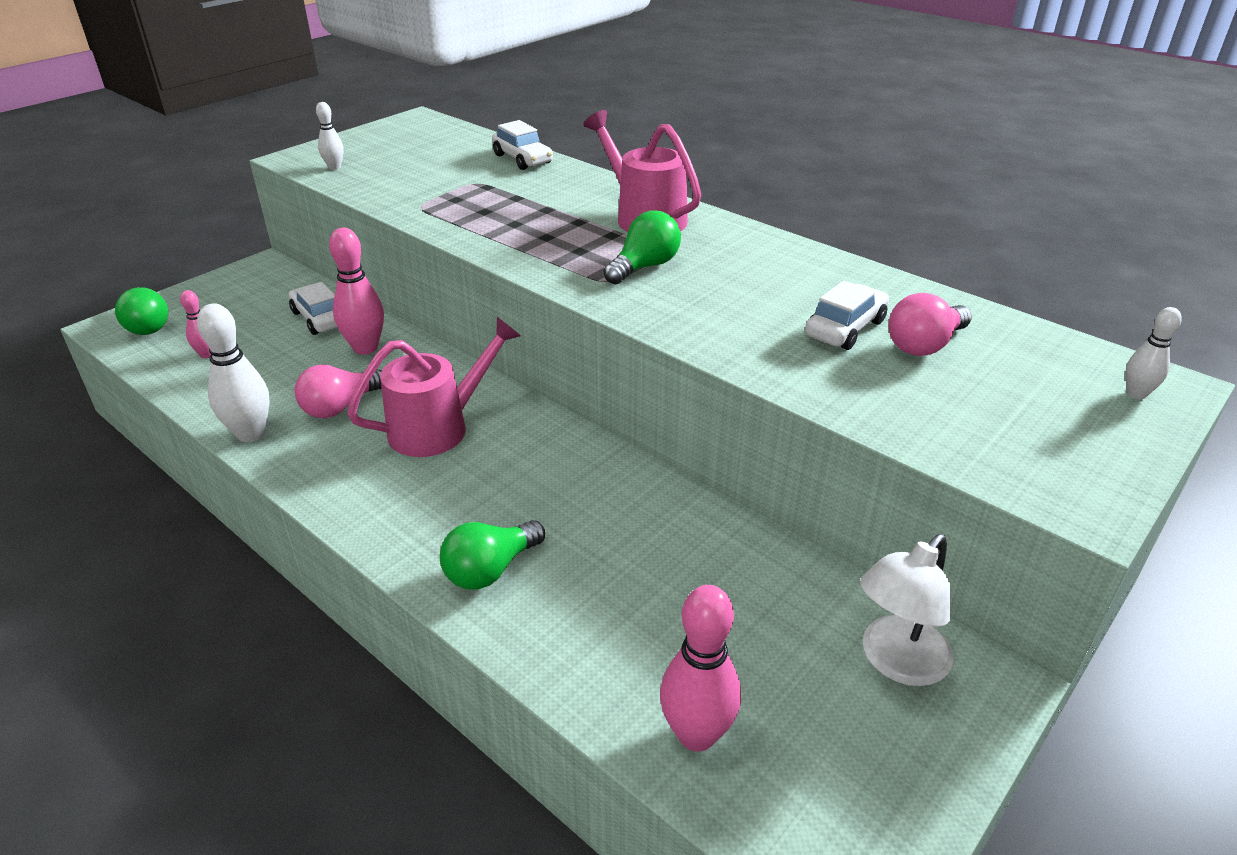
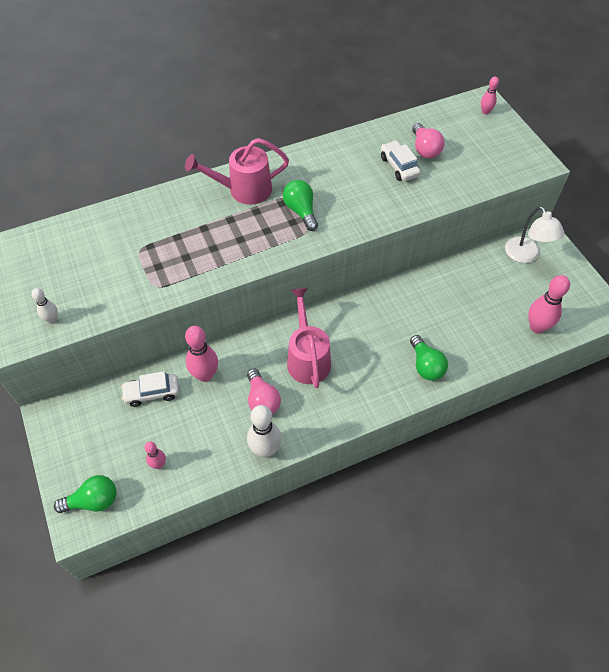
camera: 65 degrees left, 20 degrees up
(522, 159) = (118, 216): white car -> none
(1136, 394) = (485, 112): white bowling pin -> pink bowling pin

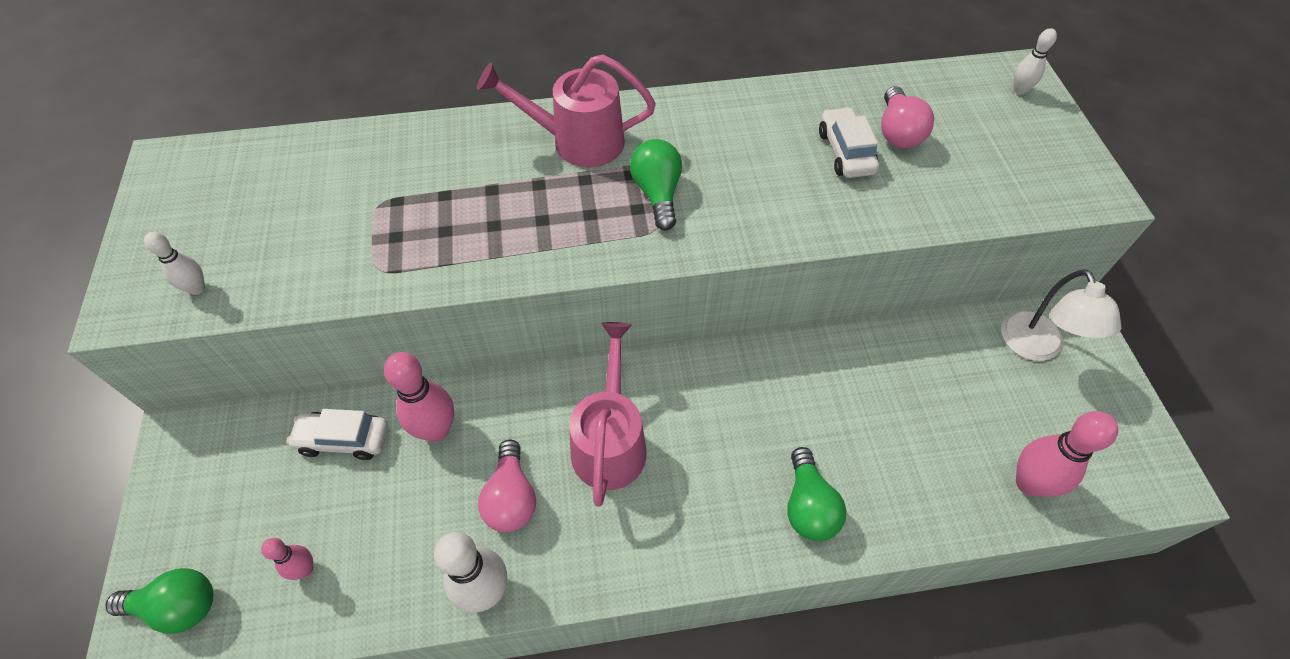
camera: 15 degrees right, 0 degrees up
(485, 112) = (1019, 90): pink bowling pin -> white bowling pin

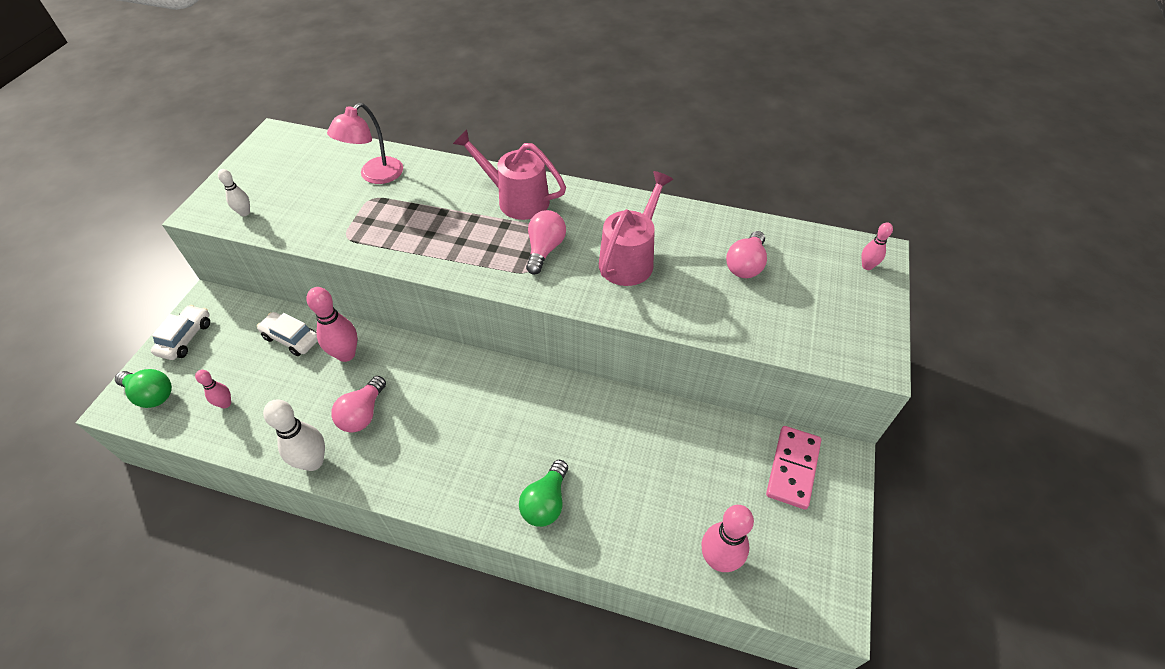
camera: 25 degrees right, 5 degrees down
(362, 172) = (375, 176): none -> pink lamp
(610, 440) = (444, 404): pink watering can -> pink watering can (630, 258)
(657, 194) = (544, 249): green light bulb -> pink light bulb
(845, 152) = (695, 266): white car -> white car (186, 338)
(1019, 90) = (867, 266): white bowling pin -> pink bowling pin
(1036, 347) = (792, 468): white lamp -> pink domino

